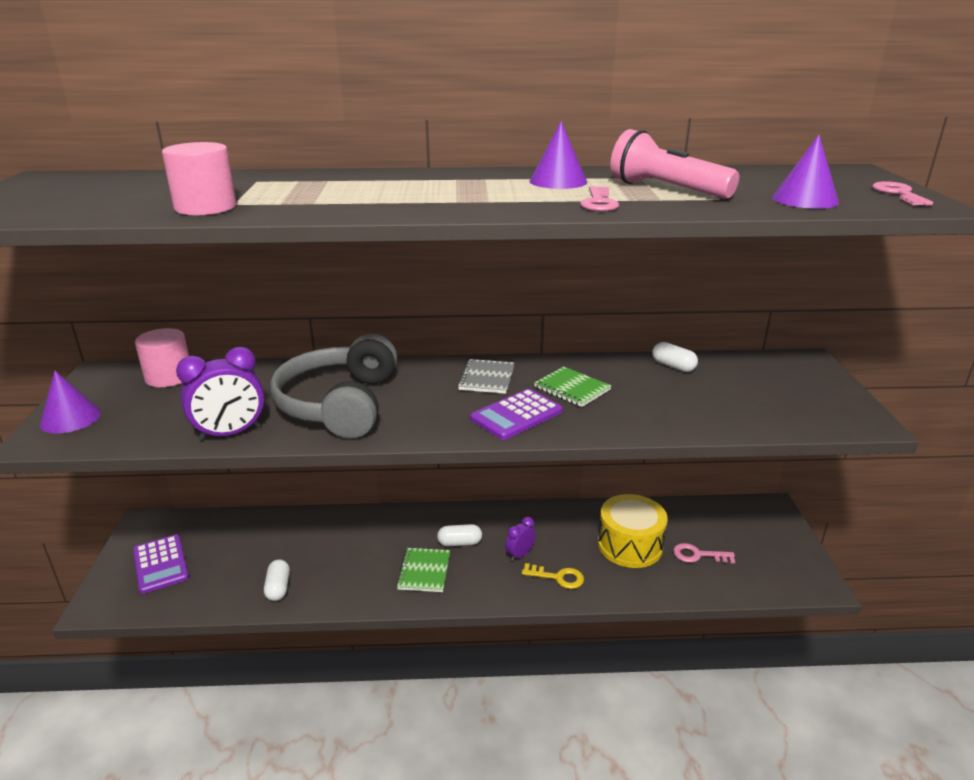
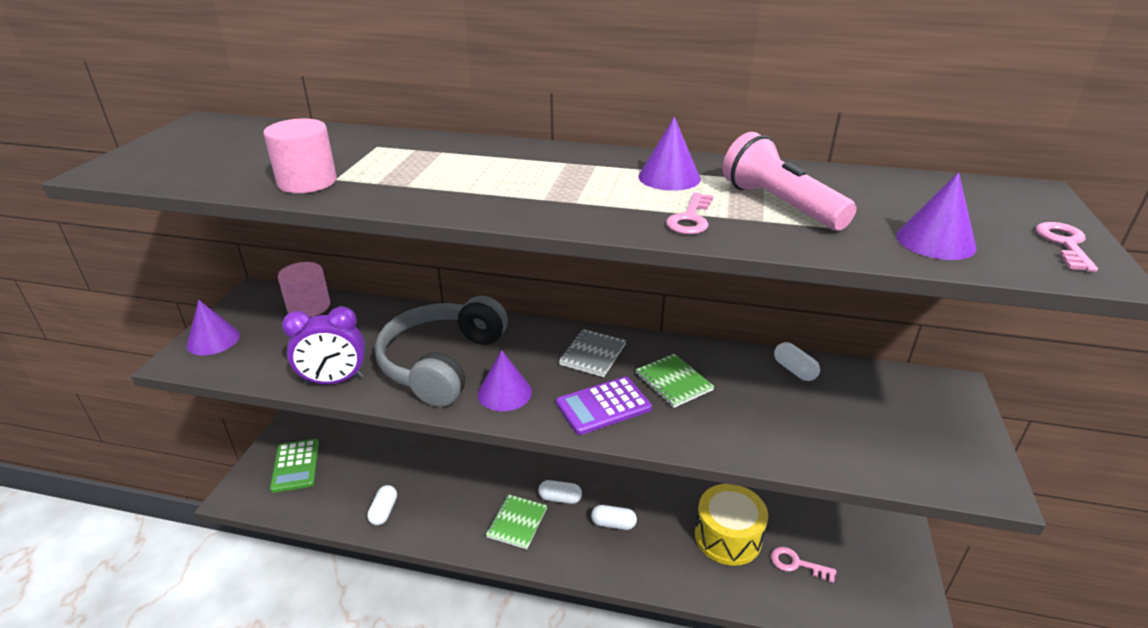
camera: 15 degrees right, 5 degrees up
(161, 564) = (296, 466): purple calculator -> green calculator
(415, 418) = (504, 393): none -> purple cone
(520, 554) = (613, 524): purple clock -> white capsule
(558, 577) = (642, 558): yellow key -> none

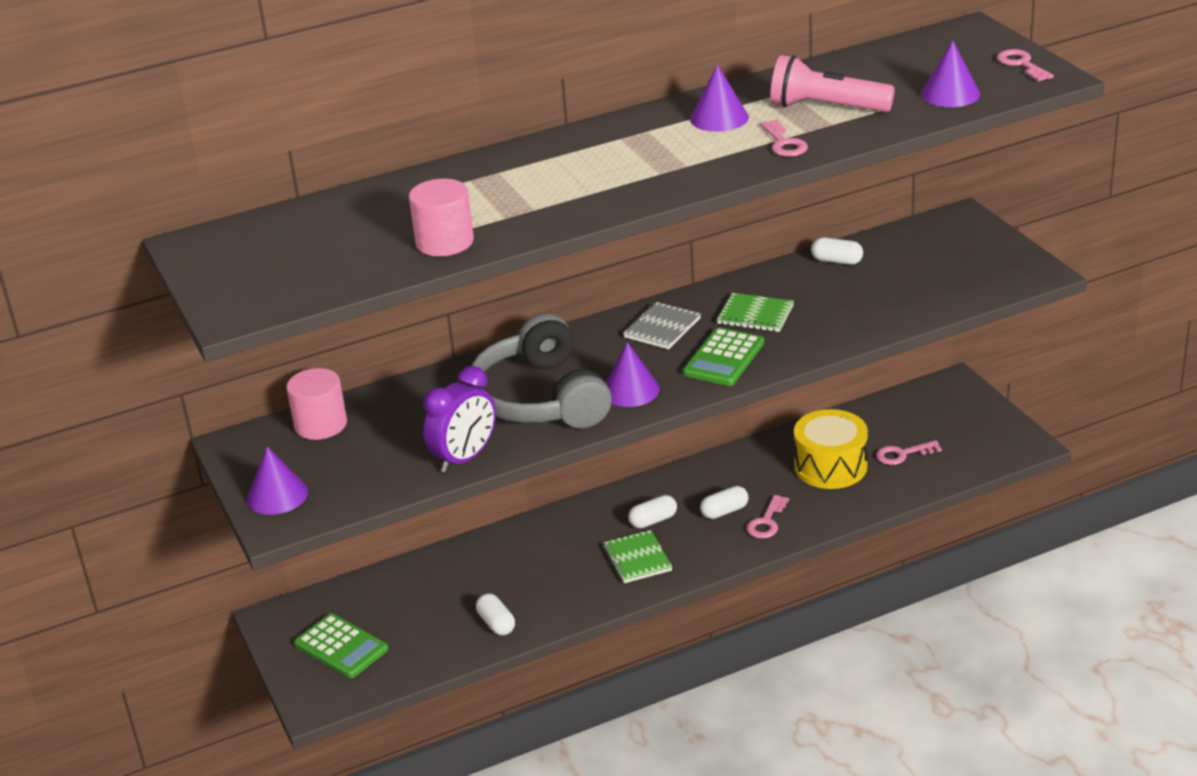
camera: 35 degrees left, 0 degrees up
(593, 354) = (662, 328): grey notebook -> grey notebook turned 45 degrees clockwise
(603, 406) = (724, 358): purple calculator -> green calculator
(633, 554) = (766, 522): none -> pink key

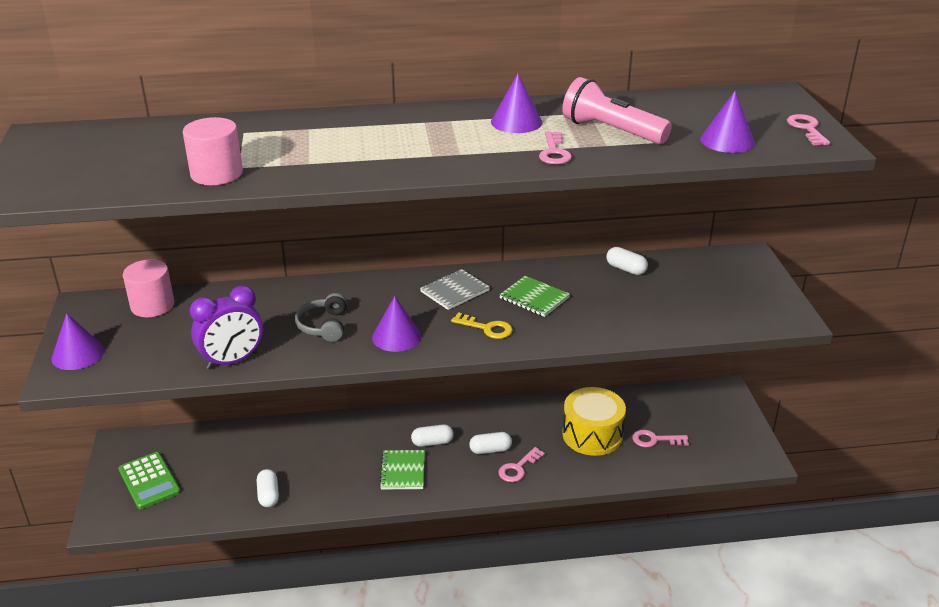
camera: 15 degrees right, 0 degrees up
(540, 398) = (324, 326): grey headphones -> grey headphones, size x0.47
(724, 358) = (487, 328): green calculator -> yellow key

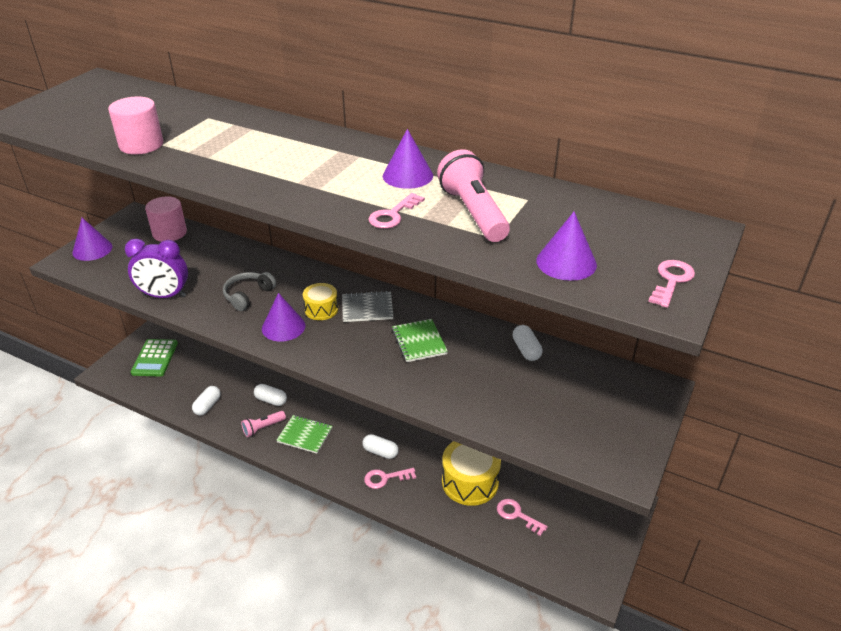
camera: 35 degrees right, 5 degrees up
(352, 485) = (263, 428): none -> pink flashlight
(403, 471) = (305, 435): green notebook -> green notebook turned 75 degrees clockwise
(413, 308) = (321, 309): none -> yellow drum
(432, 442) = (346, 423): white capsule -> white capsule (271, 400)
(487, 328) = (353, 351): yellow key -> none

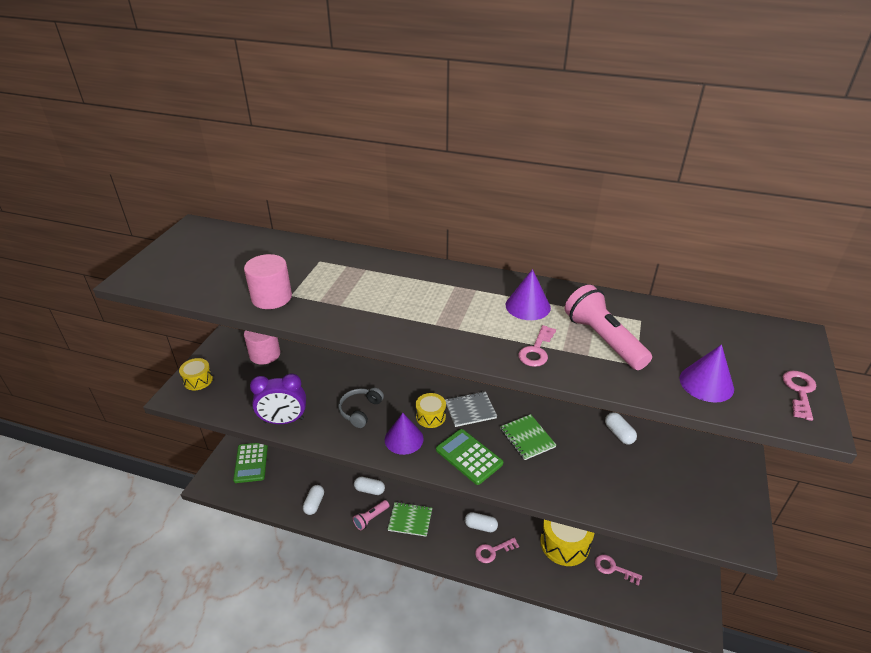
camera: 10 degrees left, 0 degrees up
(92, 249) = (198, 380): purple cone -> yellow drum
(346, 352) = (469, 457): none -> green calculator

